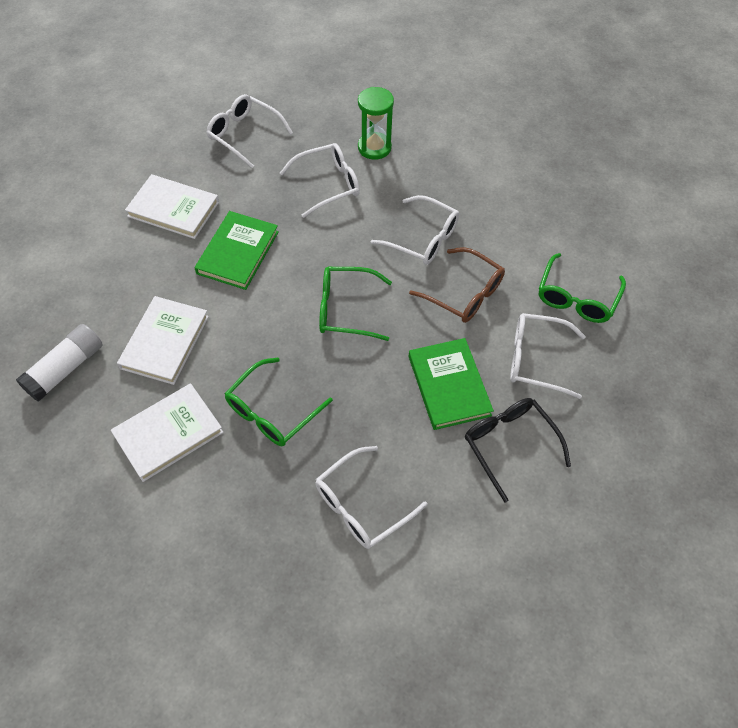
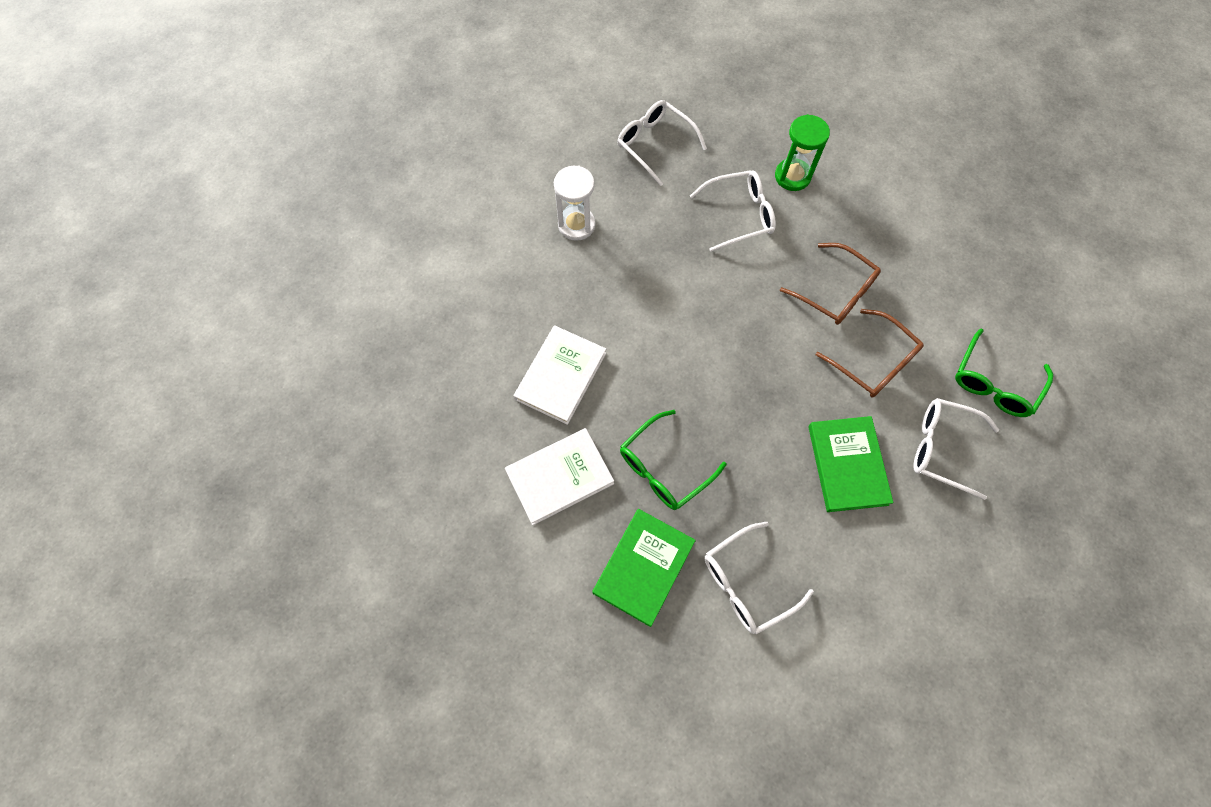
camera: 10 degrees right, 10 degrees up
(66, 369) = (462, 392): white glue stick -> none
(173, 209) = (576, 225): white book -> white hourglass
(238, 252) = (640, 284): green book -> green book (643, 567)
(345, 309) = (747, 364): green glasses -> none
(423, 239) = (835, 292): white glasses -> brown glasses
(509, 444) = (904, 539): black glasses -> none

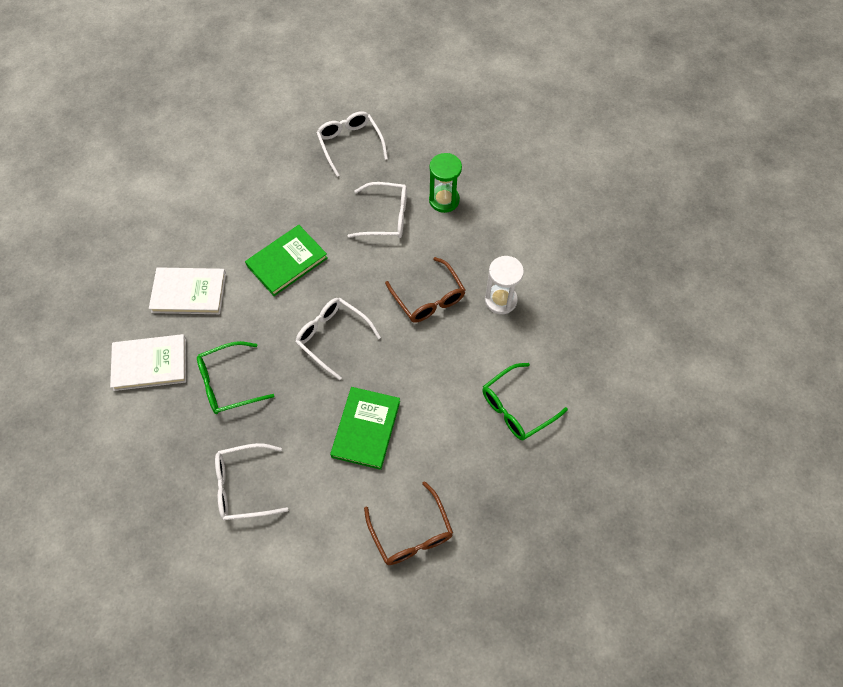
camera: 20 degrees right, 5 degrees down
(560, 376) = (189, 292): white book -> white book turned 45 degrees clockwise
(576, 225) = (259, 186): white hourglass -> white hourglass (500, 300)
(643, 567) = (175, 448): green book -> green book (287, 262)
(874, 362) = (429, 360): brown glasses -> brown glasses (411, 533)
(942, 448) = (446, 442): white glasses -> white glasses (332, 337)

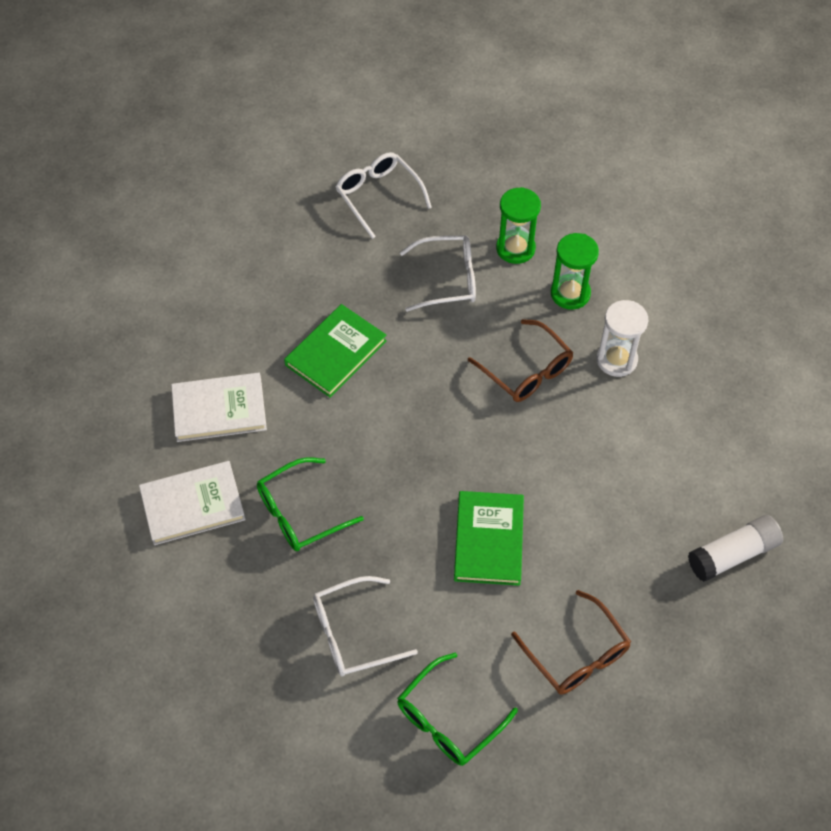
camera: 10 degrees left, 5 degrees down
(332, 337) = (417, 436): white glasses -> none
(477, 242) = (570, 293): none -> green hourglass
(516, 408) = (668, 485): green glasses -> green glasses (448, 720)
(554, 473) = (733, 554): none -> white glue stick

